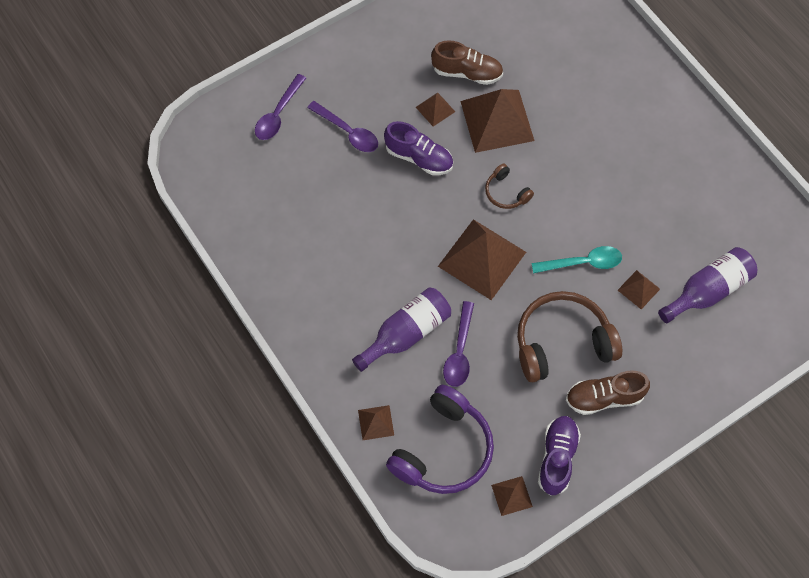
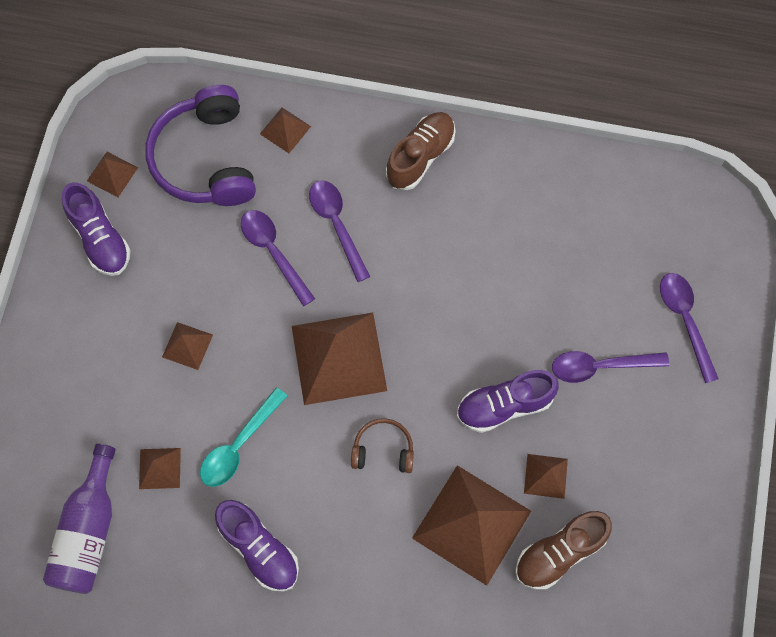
camera: 135 degrees right, 5 degrees up
(406, 333) = (337, 225): purple bottle -> purple spoon
(562, 343) = (187, 346): brown headphones -> brown pyramid
(604, 397) = (103, 329): brown shoe -> brown shoe (420, 157)
(620, 203) = (259, 549): none -> purple shoe

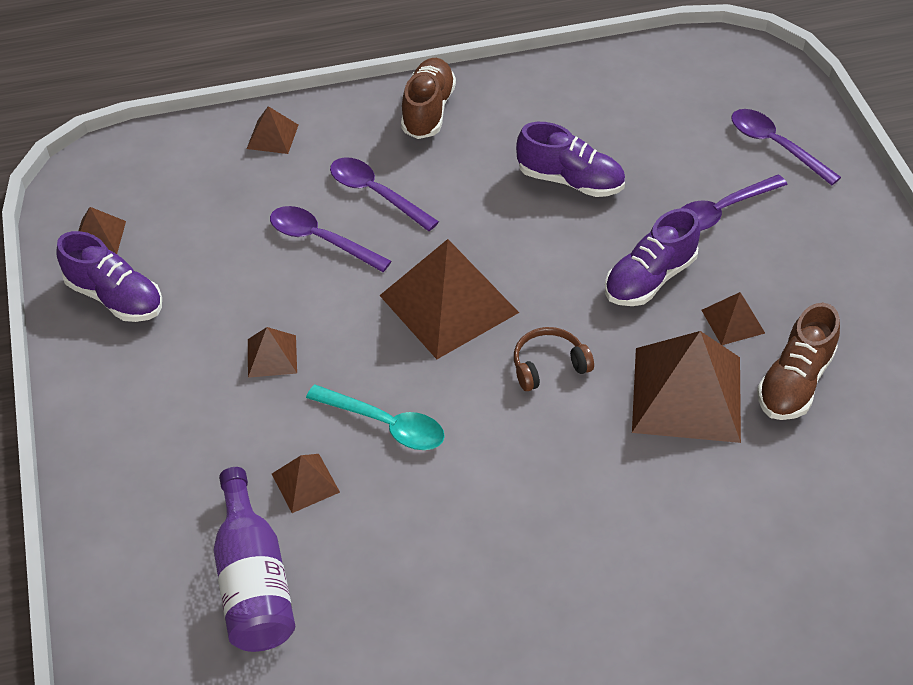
camera: 25 degrees left, 20 degrees down
(206, 159) = (199, 188): purple headphones -> none
(239, 445) = (385, 424): turquoise spoon -> turquoise spoon turned 75 degrees counterclockwise
(259, 549) = (468, 513): purple shoe -> purple shoe (570, 180)

